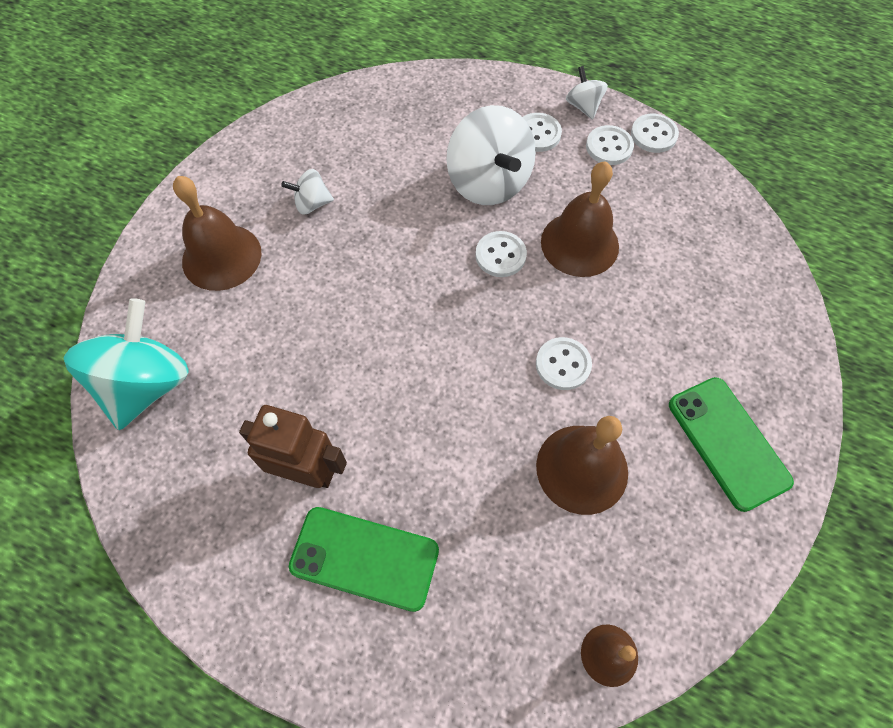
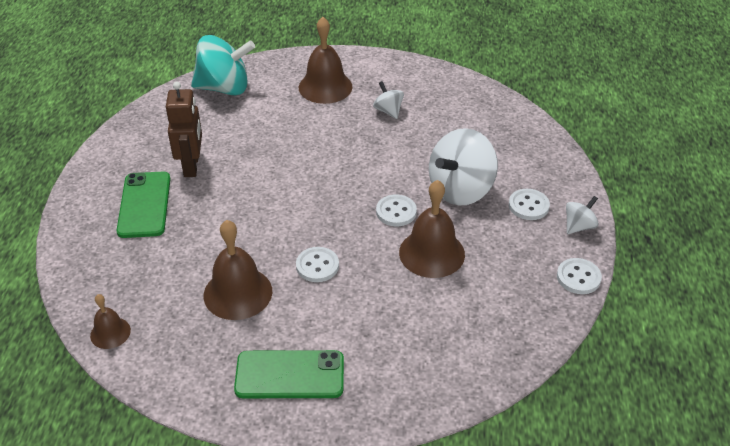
camera: 70 degrees right, 20 degrees down
(609, 147) = (544, 251): white button -> none
(728, 442) = (290, 375): green phone -> green phone turned 45 degrees clockwise

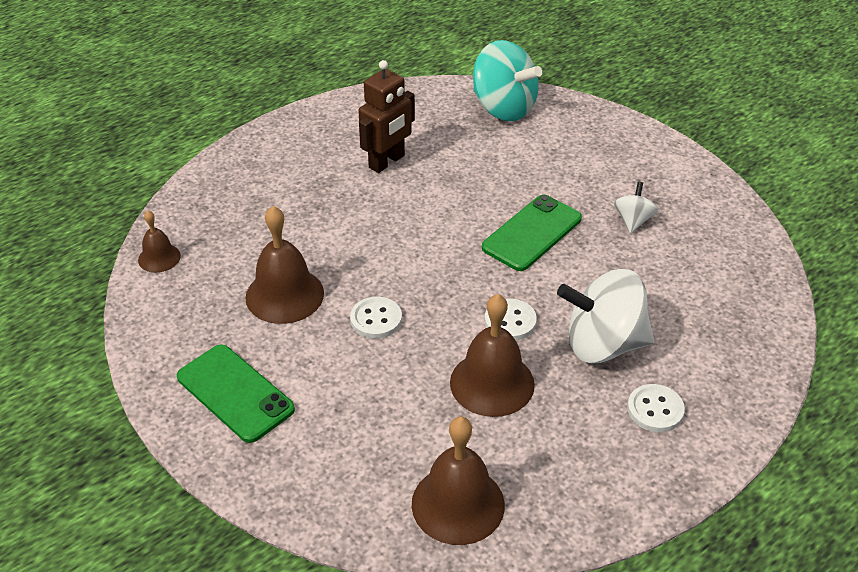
camera: 45 degrees right, 0 degrees up
(144, 205) = (309, 171): green phone -> green phone (532, 233)
(325, 87) = (600, 160): brown bell -> brown bell (458, 504)
(578, 277) = (609, 518): white button -> none
(579, 226) = (683, 470): white spinning top -> none

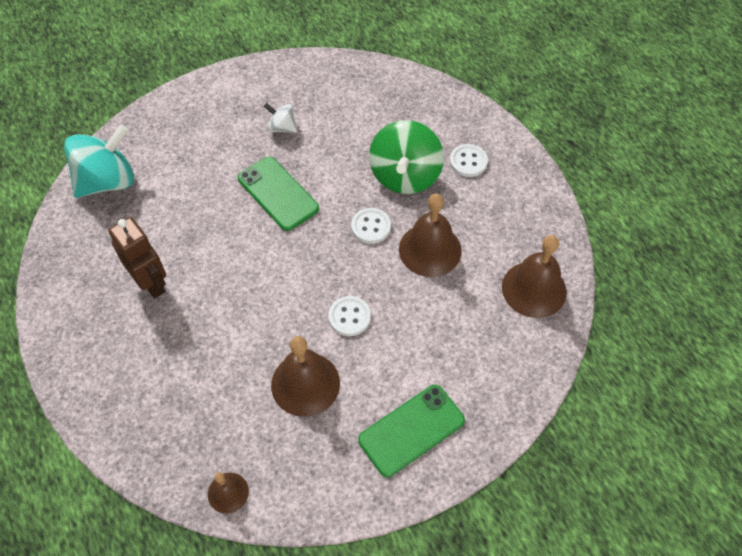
camera: 80 degrees left, 15 degrees up
(603, 344) = (405, 176): white spinning top -> green spinning top

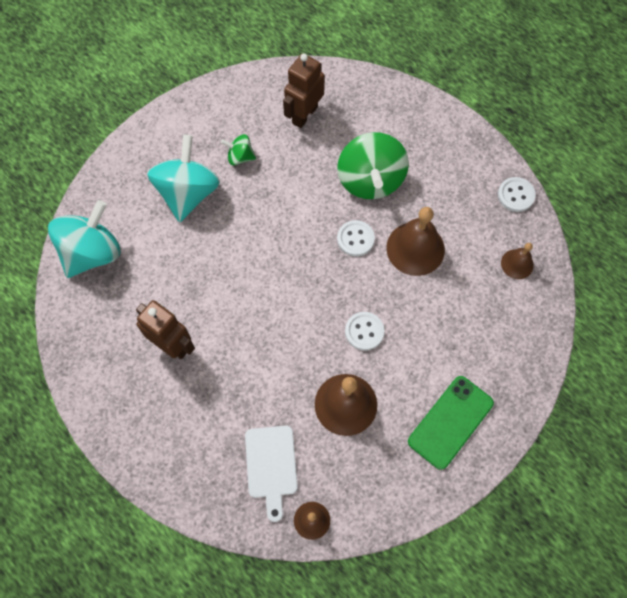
camera: 15 degrees left, 10 degrees up
(206, 425) = (271, 466): none -> white cutting board
(220, 148) = (188, 193): none -> turquoise spinning top
(278, 193) = (259, 226): green phone -> none
(282, 127) = (240, 157): white spinning top -> green spinning top
(359, 103) = (304, 115): none -> brown robot
(468, 161) = (423, 152): white button -> white button (515, 195)
(534, 289) = (517, 264): brown bell -> brown bell, size x0.55

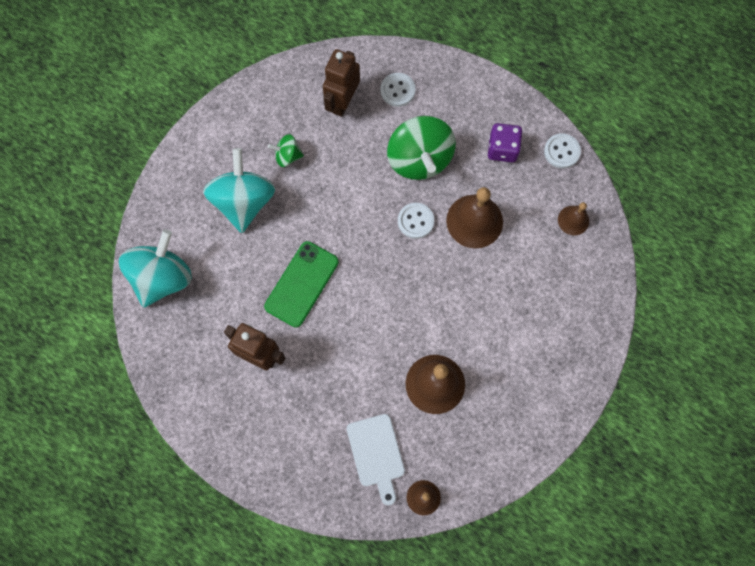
camera: 10 degrees left, 5 degrees up
(364, 331) = (440, 311): white button -> white button (397, 90)
(450, 422) = (535, 383): green phone -> green phone (301, 284)
(456, 183) = (502, 149): none -> purple dice

